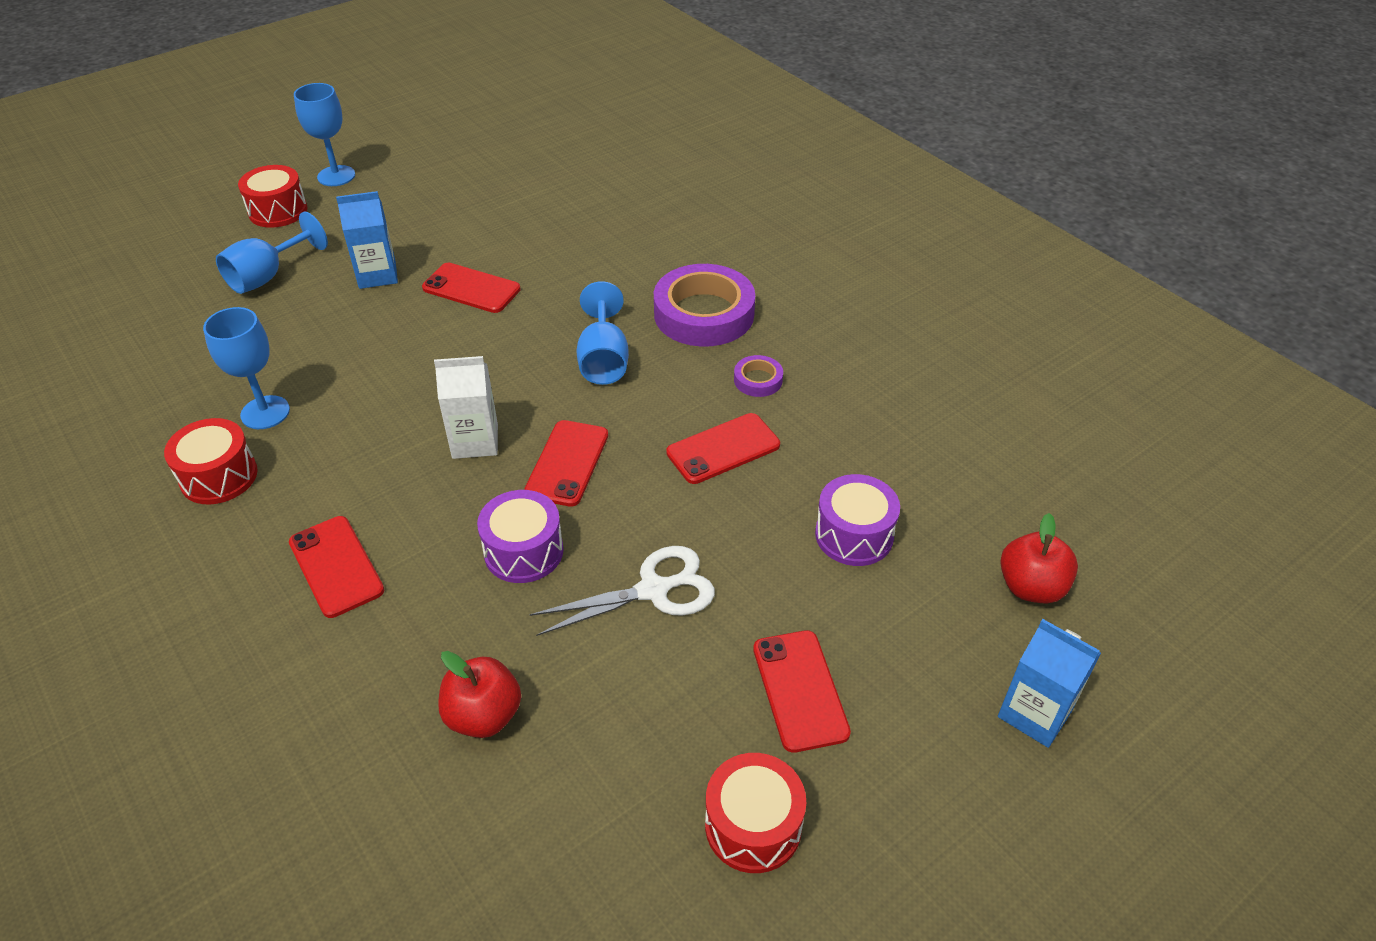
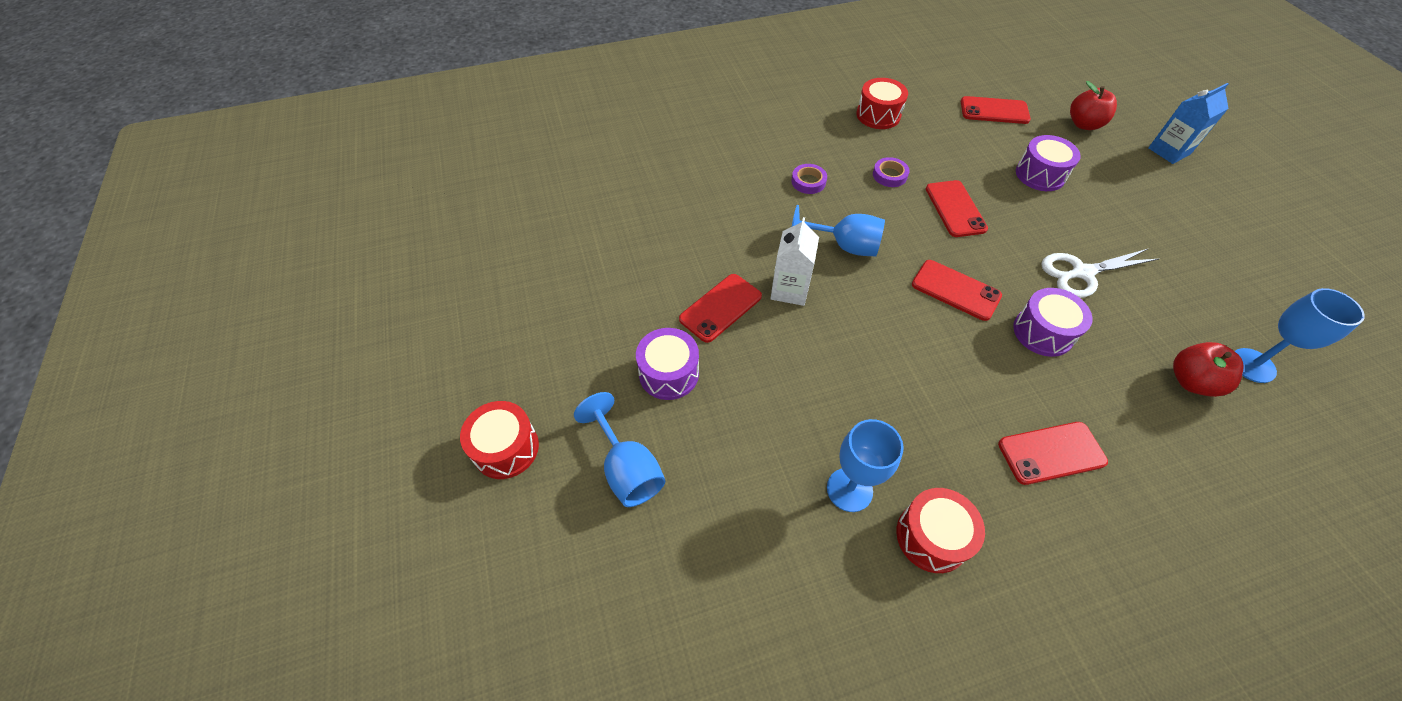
camera: 70 degrees left, 10 degrees up
(336, 176) = (468, 386): blue goblet -> blue goblet (1252, 365)
(377, 275) = (669, 373): blue carton -> purple drum
(475, 441) = (921, 339): white carton -> white carton (789, 289)
(653, 590) = (1082, 273): white scissors -> white scissors turned 105 degrees counterclockwise
(704, 314) = (808, 182): purple tape -> purple tape, size x0.45
(753, 826) = (1255, 273): red drum -> red drum (878, 115)
(799, 690) = (1160, 230): red phone -> red phone (994, 111)

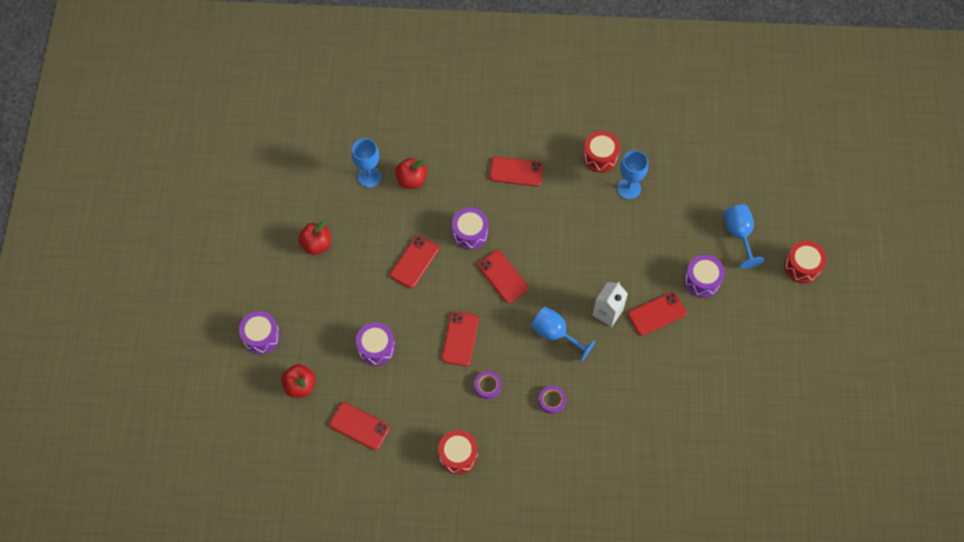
camera: 160 degrees left, 10 degrees up
(1082, 273) = (414, 262): white scissors -> red phone
(1169, 151) = (261, 336): blue carton -> purple drum
(1218, 255) = (316, 244): none -> red apple

